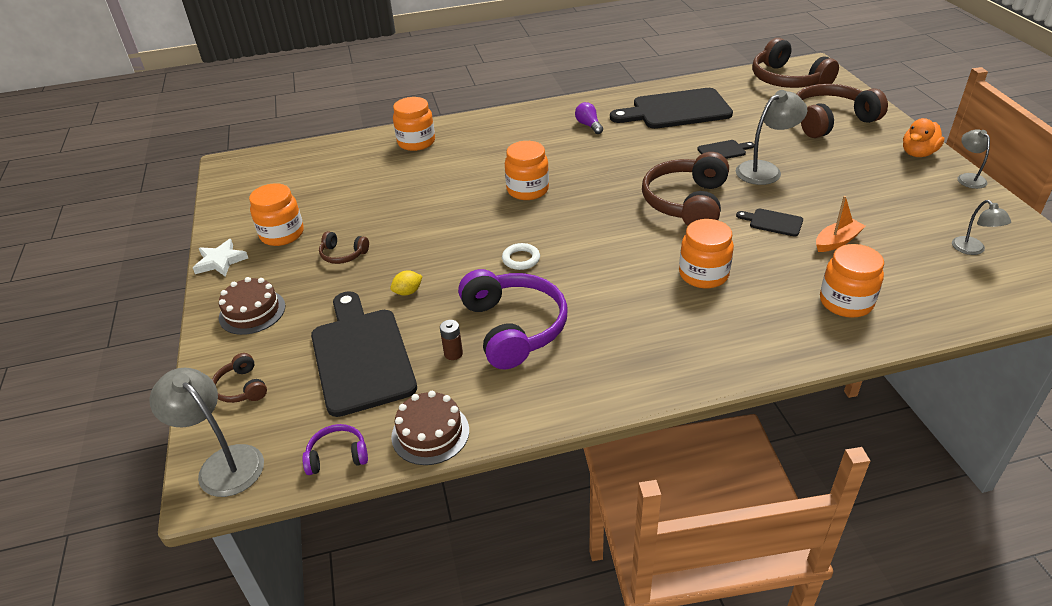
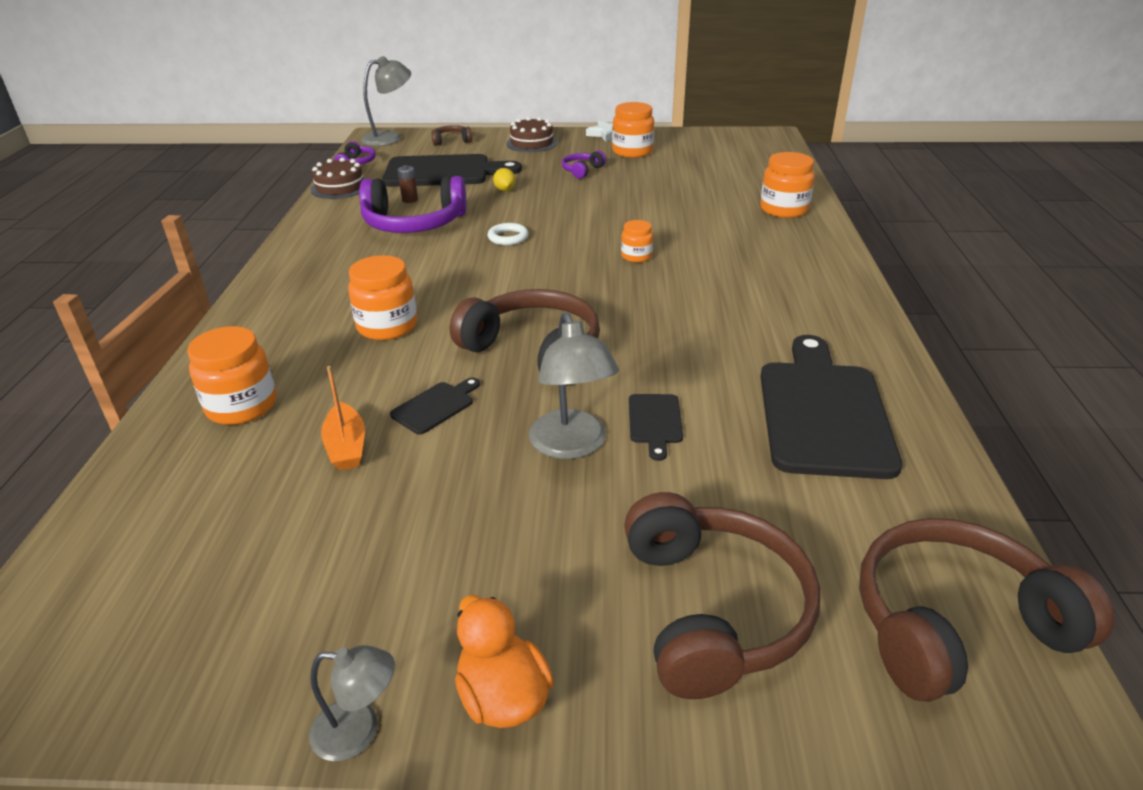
camera: 105 degrees right, 5 degrees down
(343, 254) = (582, 171): brown headphones -> purple headphones
(527, 190) = (636, 256): orange jar -> orange jar, size x0.58
(588, 125) = (790, 320): purple light bulb -> none
(972, 250) = (189, 586): grey lamp -> none

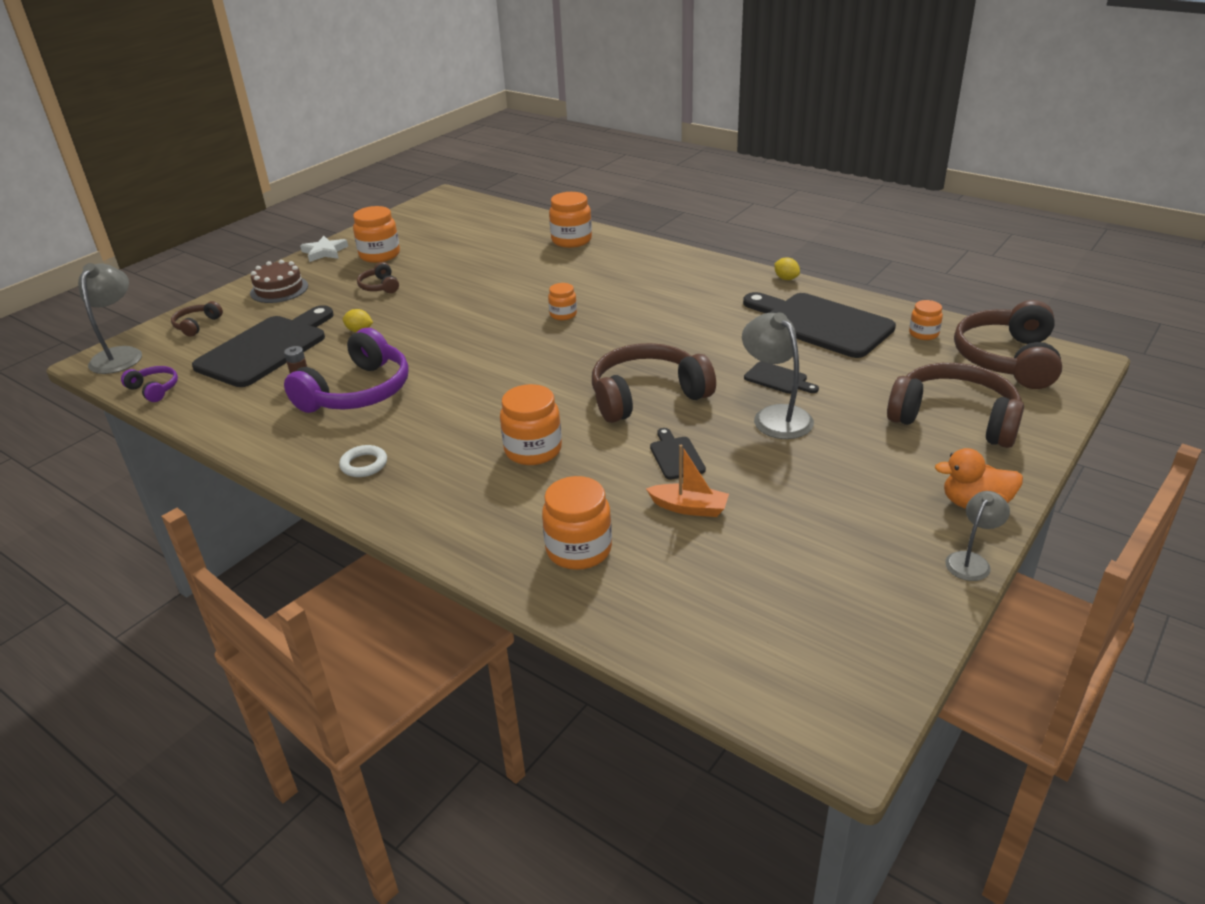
camera: 55 degrees left, 0 degrees up
(340, 187) = (203, 412): brown cake -> none
(508, 237) = (455, 355): white ring -> white ring (364, 464)
(572, 446) = (775, 416): grey lamp -> grey lamp turned 135 degrees counterclockwise
(582, 171) = (379, 286): purple headphones -> brown headphones
(899, 352) = (786, 279): none -> yellow lemon
(916, 509) = (923, 334): none -> orange jar

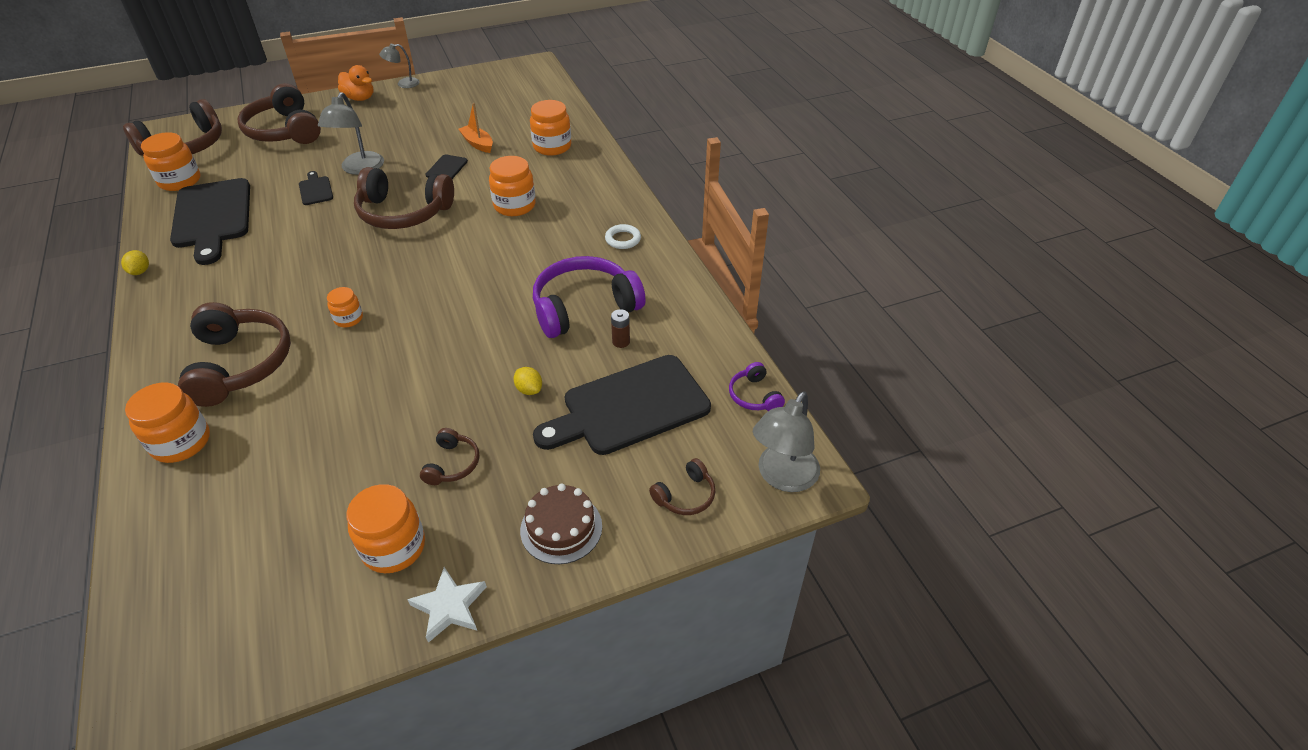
camera: 150 degrees left, 10 degrees up
(600, 271) = (240, 364): none -> brown headphones
(923, 334) = (180, 181): orange jar -> orange jar, size x1.71

